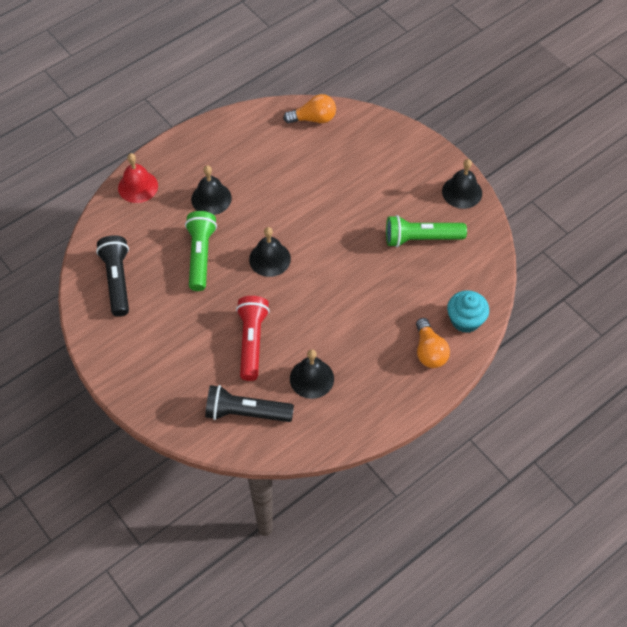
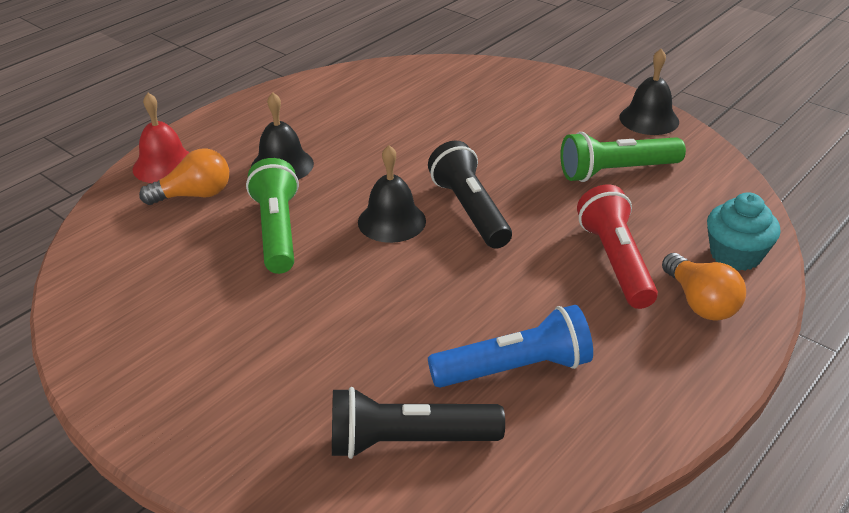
camera: 10 degrees left, 20 degrees down
(117, 280) = (137, 279): black flashlight -> black flashlight (470, 210)
(252, 342) = (391, 330): red flashlight -> red flashlight (615, 261)
(311, 378) = (515, 369): black bell -> blue flashlight
(313, 119) = (411, 74): orange light bulb -> orange light bulb (194, 195)

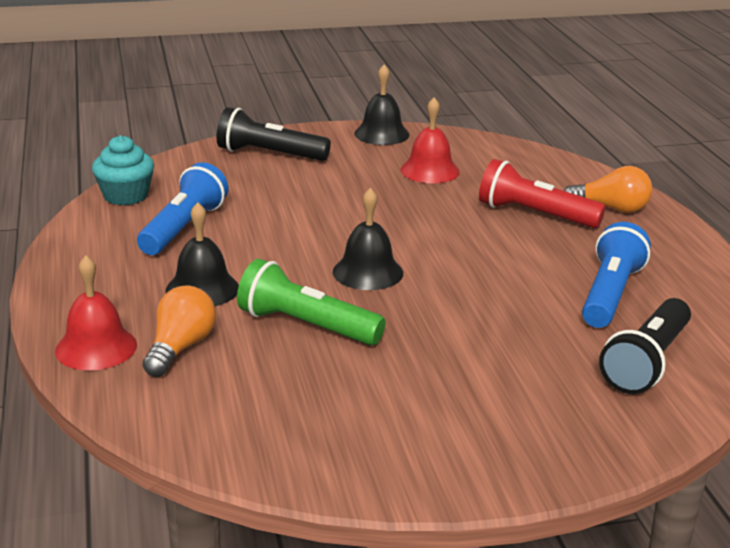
camera: 55 degrees left, 10 degrees down
(360, 117) = (184, 228): none -> blue flashlight
(470, 210) = (399, 237): black flashlight -> black flashlight (269, 154)
(616, 171) = (430, 171): green flashlight -> red bell
(735, 255) = (577, 178): turquoise cupcake -> turquoise cupcake (125, 196)

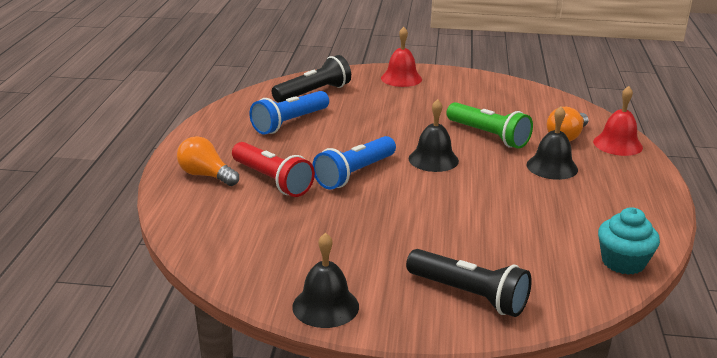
camera: 160 degrees left, 0 degrees up
(184, 228) = (565, 217): blue flashlight -> blue flashlight (355, 174)
(430, 171) = (317, 241): red bell -> red bell (401, 78)

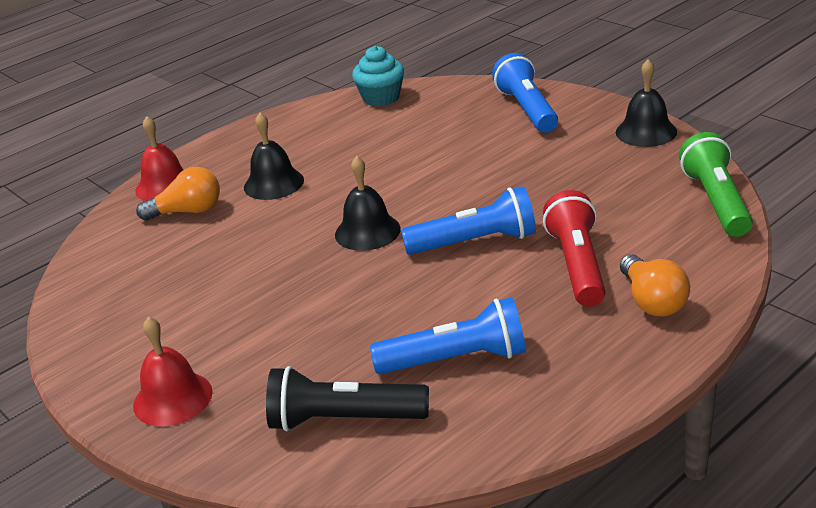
camera: 135 degrees left, 5 degrees up
(469, 295) = (527, 109): black flashlight -> blue flashlight
(488, 136) = (258, 241): green flashlight -> green flashlight (716, 201)

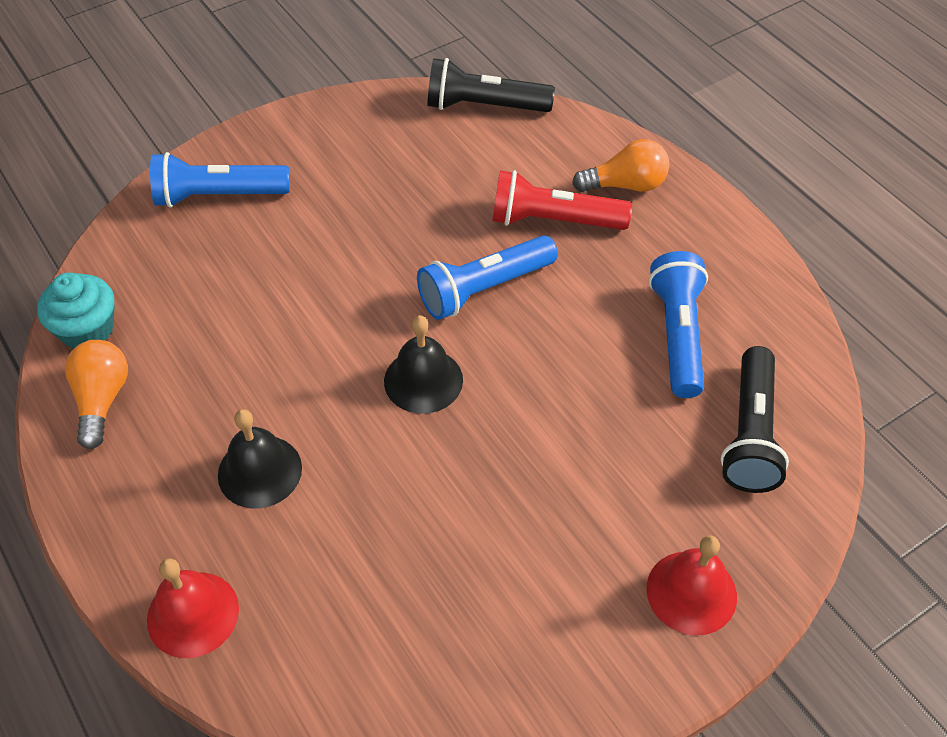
camera: 85 degrees left, 20 degrees up
(188, 211) = (284, 580): orange light bulb -> orange light bulb (102, 399)
(475, 242) = (484, 289): blue flashlight -> blue flashlight turned 120 degrees counterclockwise
(646, 132) = (329, 117): black bell -> none
(716, 201) = (484, 106): green flashlight -> black flashlight

